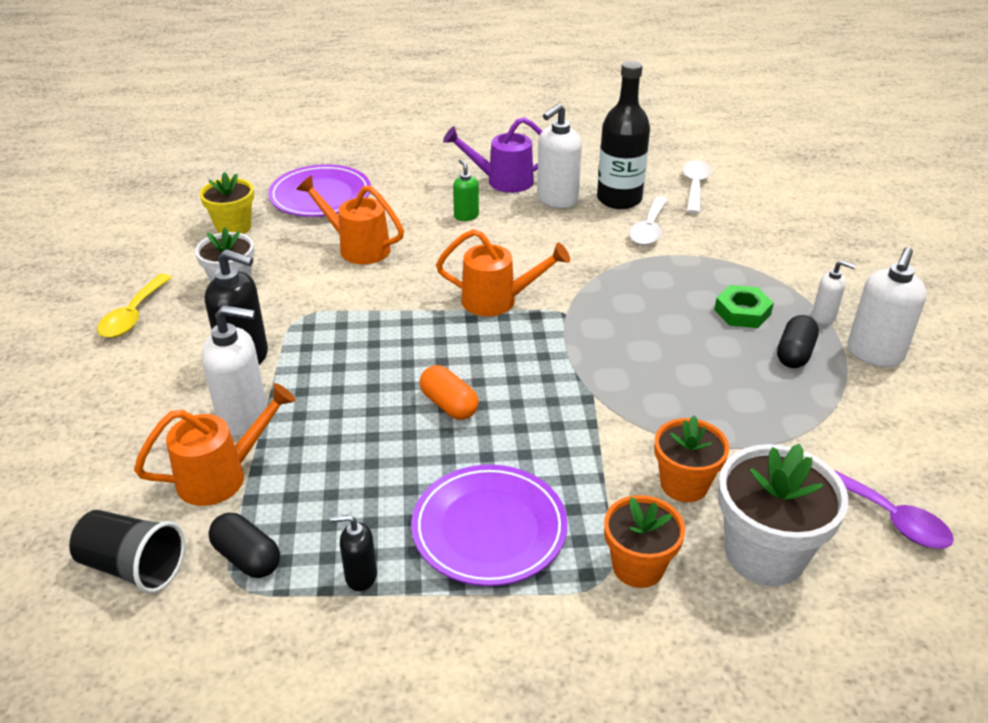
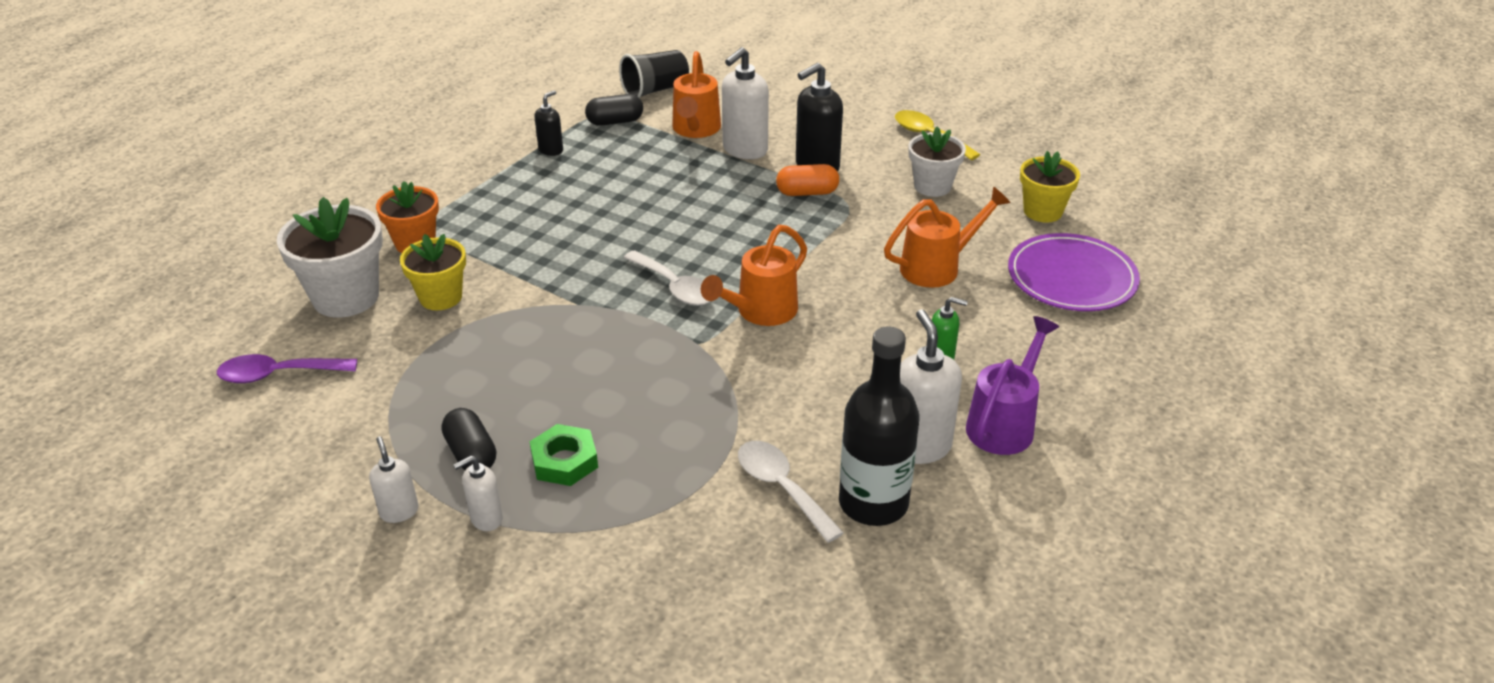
camera: 125 degrees right, 0 degrees up
(449, 405) = (654, 232): orange capsule -> orange capsule (807, 192)
(489, 529) = (521, 203): purple plate -> none
(684, 484) = (441, 297): orange flower pot -> yellow flower pot
(695, 186) = (842, 602): white spoon -> white spoon (675, 287)
(874, 354) = (399, 511): white soap dispenser -> white soap dispenser, size x0.55

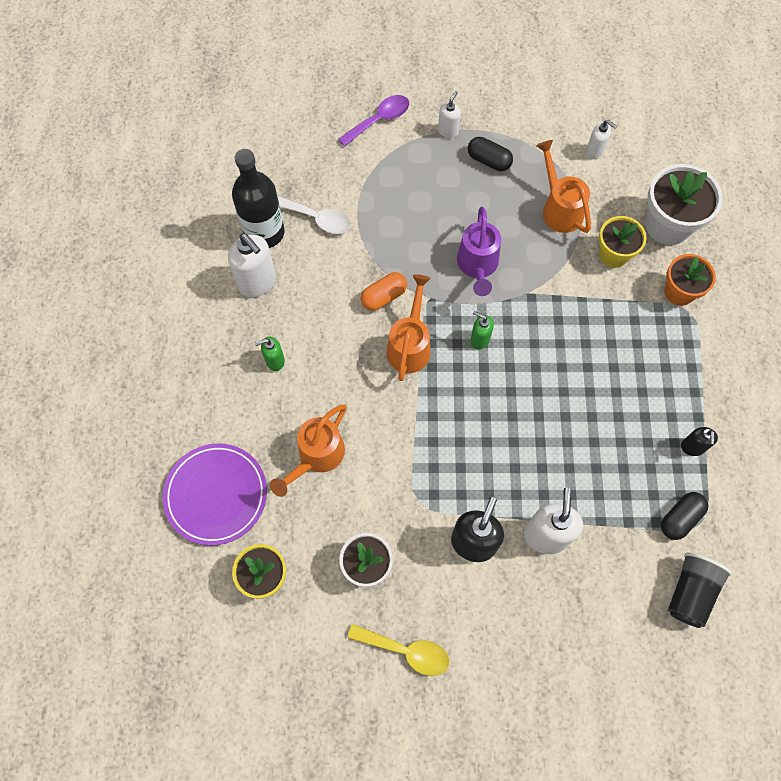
camera: 150 degrees right, 30 degrees up
(278, 374) = (639, 156): purple spoon -> purple spoon (379, 120)
(399, 511) = (492, 115): white soap dispenser -> white soap dispenser (594, 151)
(564, 461) = (438, 179): green nut -> none
(675, 287) = (479, 339): white spoon -> green soap dispenser
(695, 129) = (607, 544): orange watering can -> orange watering can (559, 209)
(807, 192) = (459, 500): orange capsule -> orange capsule (384, 296)
(1004, 424) = (215, 324): purple watering can -> purple watering can (477, 265)

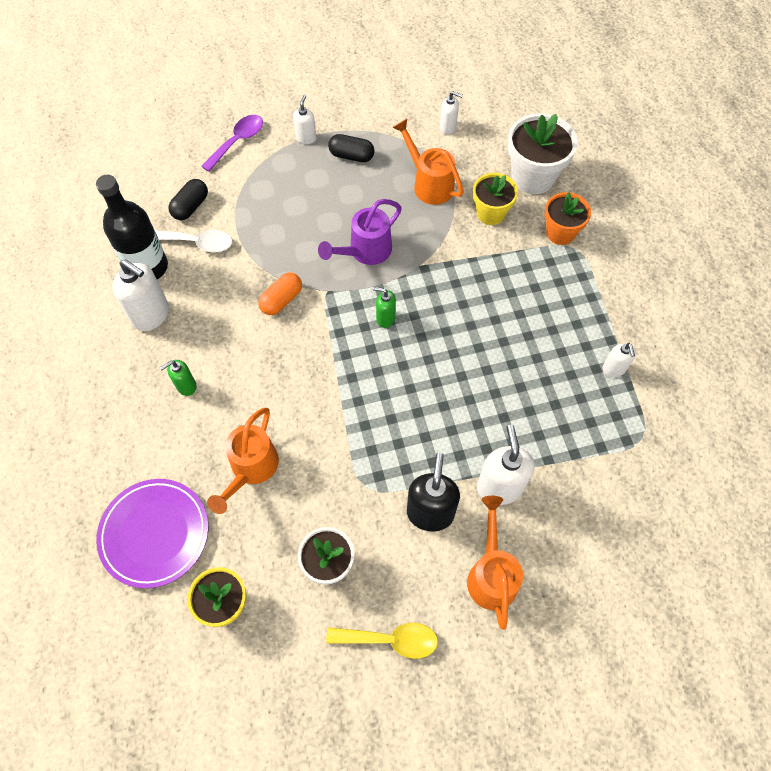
camera: 15 degrees left, 5 degrees down
(410, 345) = (318, 340): orange watering can -> orange watering can (491, 574)
(477, 265) = (365, 251): purple watering can -> purple watering can turned 60 degrees clockwise
(680, 518) = (622, 438): black capsule -> black capsule (191, 206)
(690, 592) = (652, 505): black cup -> none
(692, 447) = (613, 369): black soap dispenser -> white soap dispenser

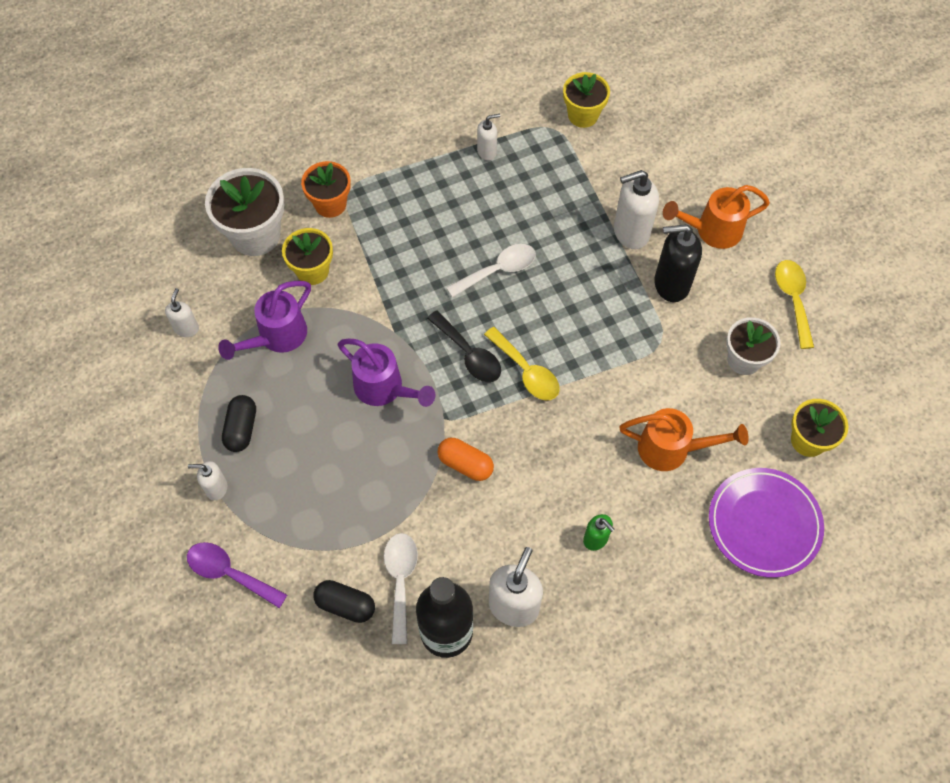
camera: 100 degrees left, 0 degrees up
(358, 361) = (526, 371): none -> yellow spoon
(385, 318) = (469, 354): green soap dispenser -> black spoon
(429, 184) = (277, 337): orange watering can -> purple watering can
(470, 356) = (498, 270): none -> white spoon
(659, 471) = (583, 115): none -> yellow flower pot

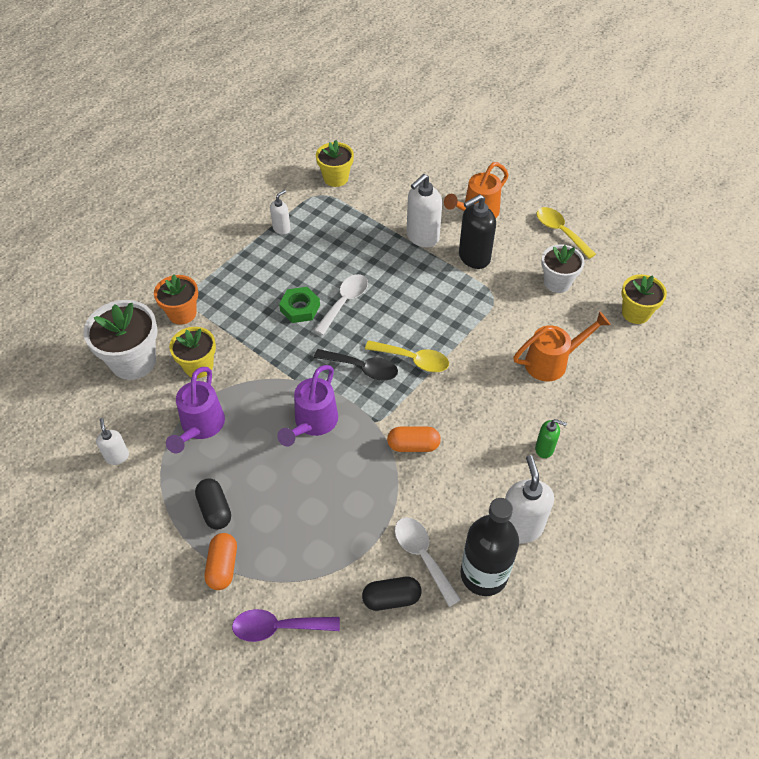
camera: 30 degrees left, 10 degrees down
(216, 488) = (223, 566): white soap dispenser -> orange capsule
(384, 388) = (313, 423): purple watering can -> purple watering can turned 105 degrees clockwise
(449, 255) = (300, 308): none -> green nut
(764, 524) = (648, 380): purple plate -> none

